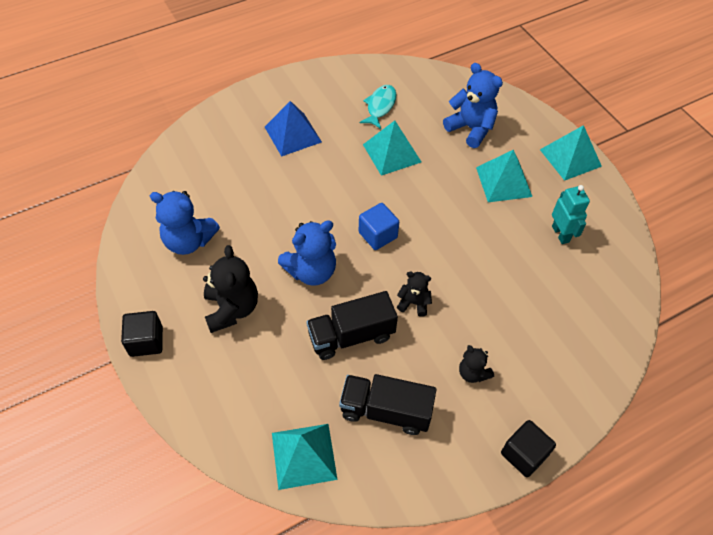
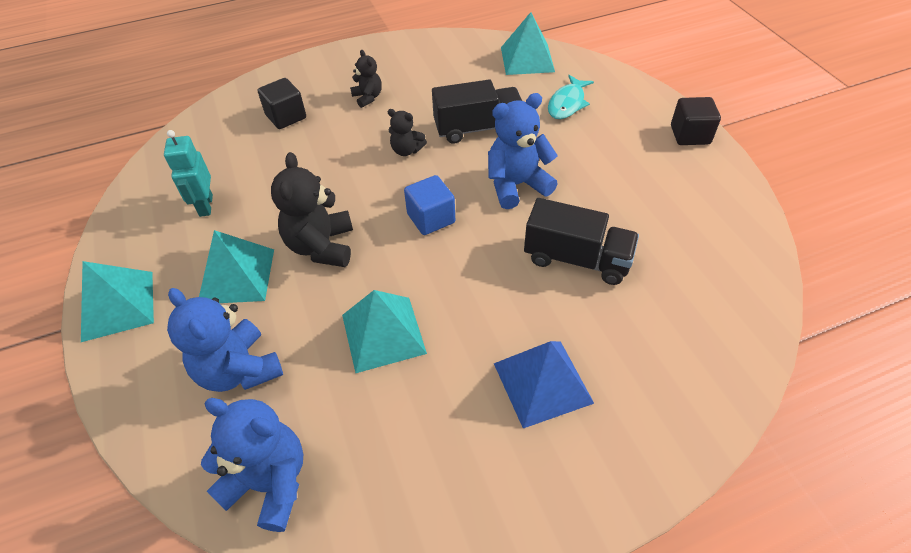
camera: 170 degrees left, 5 degrees down
(189, 241) = (674, 226): blue teddy bear -> blue teddy bear (269, 482)
(232, 309) = (605, 156): black teddy bear -> black teddy bear (321, 246)
(380, 106) = (379, 433): turquoise fish -> turquoise fish (567, 103)
(386, 411) = (454, 79): black truck -> black truck (576, 259)
(524, 454) = (348, 52): black cube -> black cube (286, 117)

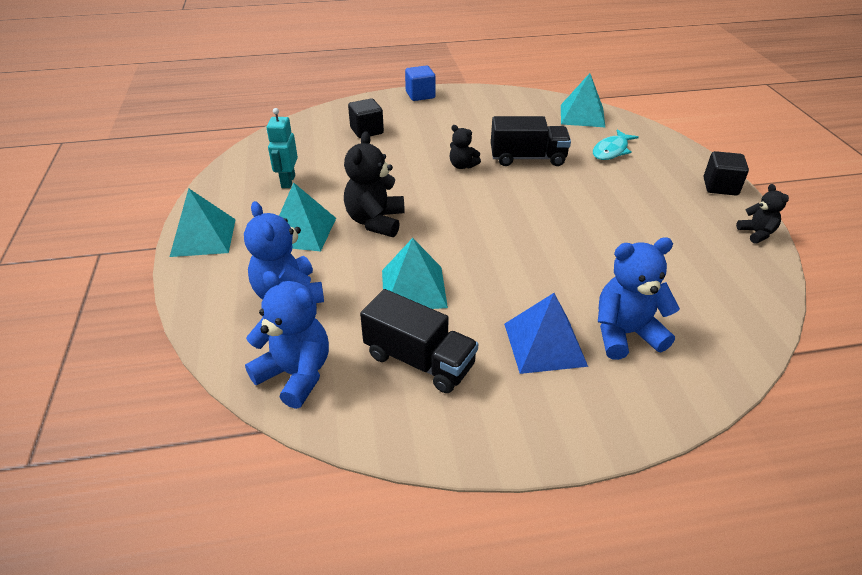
camera: 10 degrees right, 10 degrees down
(368, 97) = (438, 126): black teddy bear -> black teddy bear (756, 233)
(431, 218) = (472, 215): blue cube -> blue cube (420, 95)
(516, 185) = (553, 202): blue teddy bear -> blue teddy bear (625, 334)
(576, 259) = (595, 261): black truck -> black truck (419, 360)

